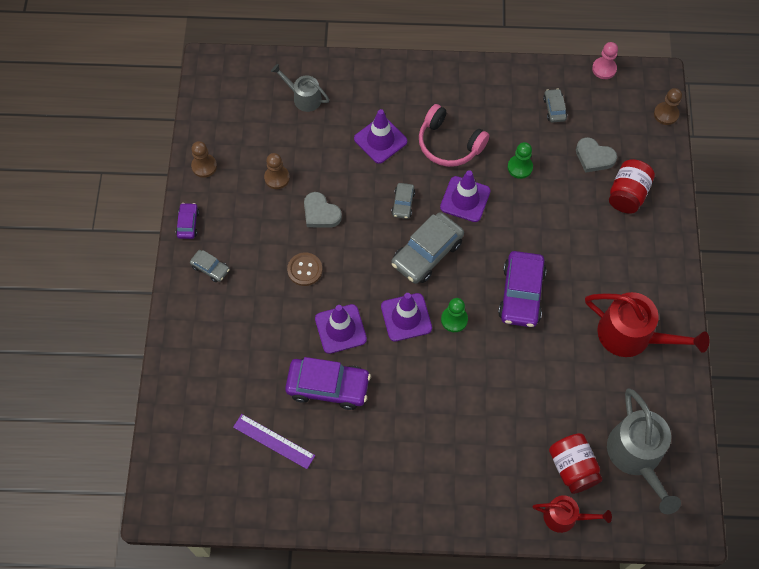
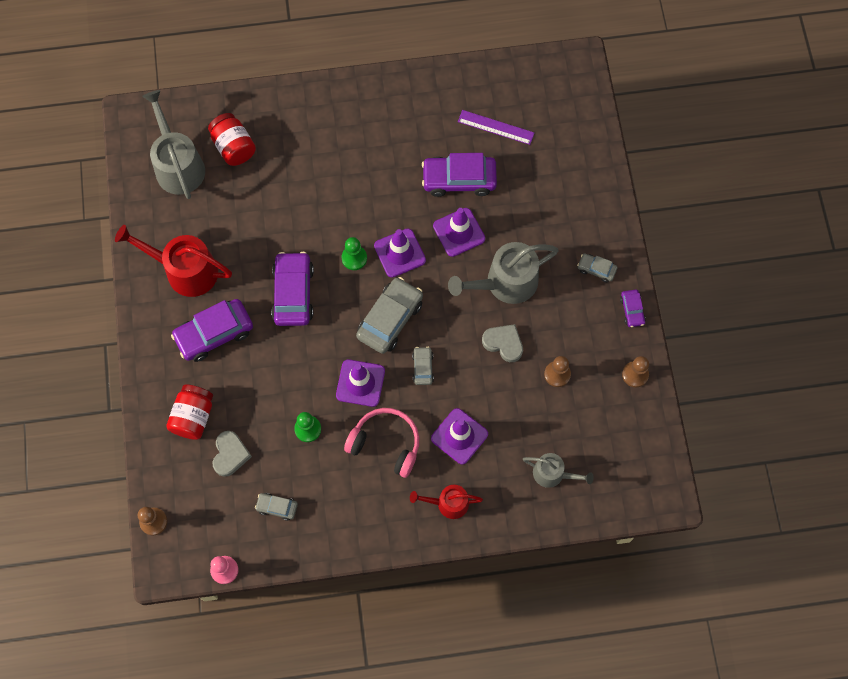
camera: 170 degrees right, 5 degrees up
(305, 270) = (505, 283): brown button -> grey watering can
(554, 109) = (277, 507): grey car -> grey car turned 120 degrees clockwise
(565, 517) = (238, 108): red watering can -> red watering can (448, 503)
(594, 157) = (230, 454): grey heart -> grey heart turned 75 degrees clockwise
(604, 267) = (214, 334): none -> purple car

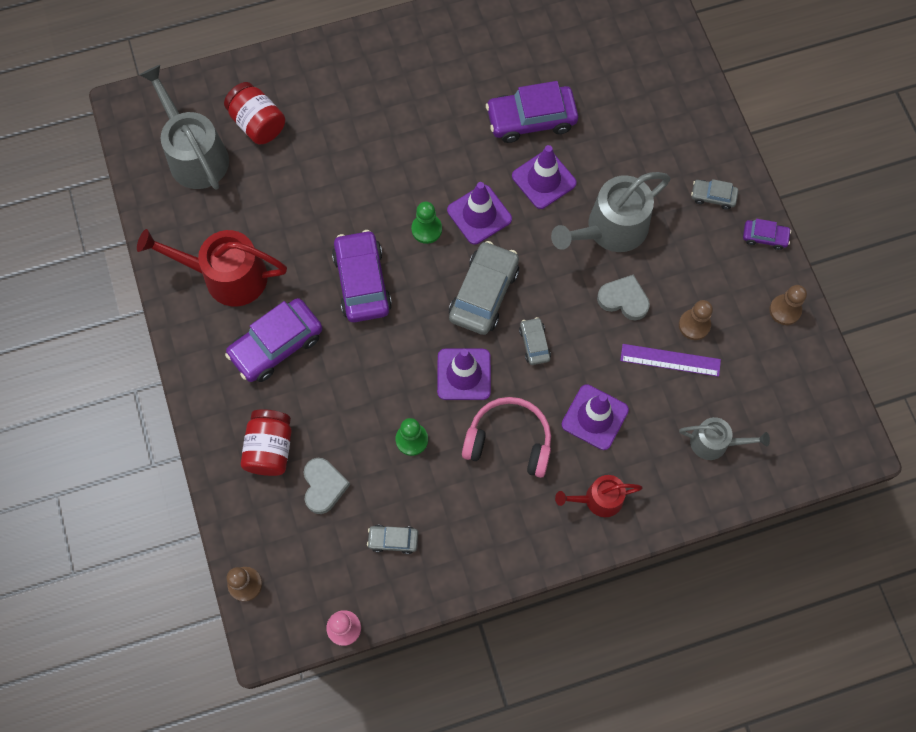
camera: 10 degrees left, 0 degrees up
(496, 127) = (561, 53): purple ruler -> purple ruler (670, 360)
(632, 310) = (764, 237): purple car -> purple car turned 60 degrees counterclockwise

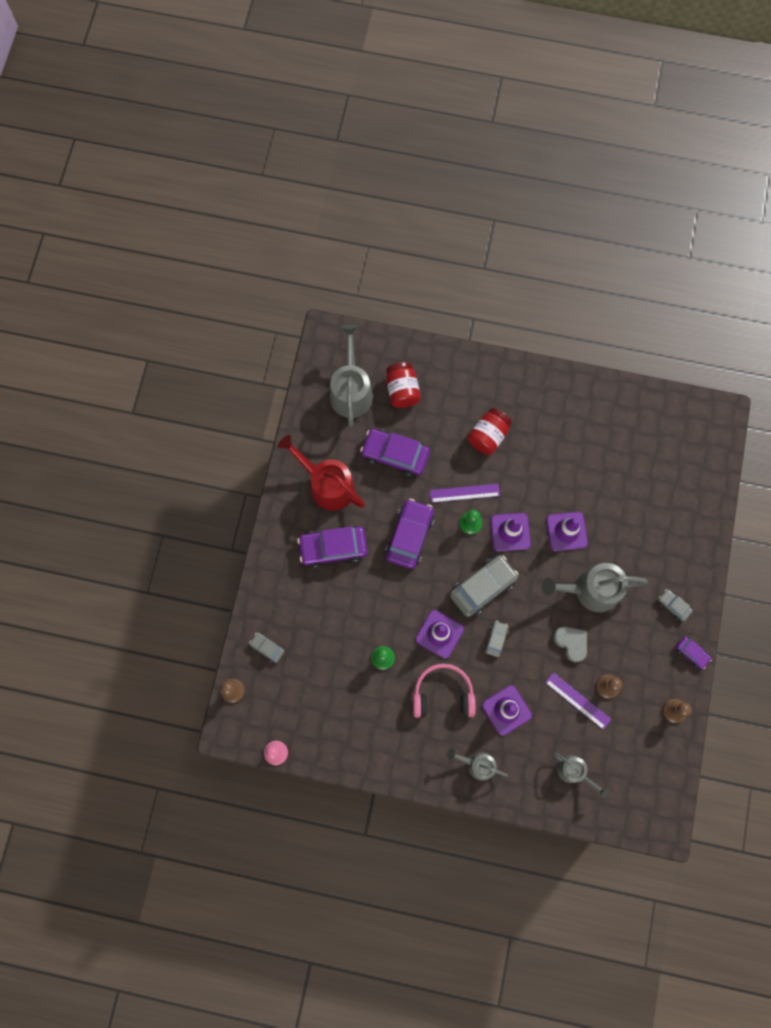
camera: 30 degrees right, 5 degrees up
(270, 449) = (293, 613): red jar -> red jar (488, 436)
(323, 486) = (312, 656): grey heart -> none
(393, 540) = (336, 715): grey car -> grey car (267, 648)
(399, 199) = (464, 493): none -> purple ruler
(509, 441) = (443, 694): pink headphones -> pink headphones turned 45 degrees counterclockwise
(531, 119) = (582, 485): purple car -> purple car (395, 455)
(598, 499) = (477, 764): red watering can -> grey watering can

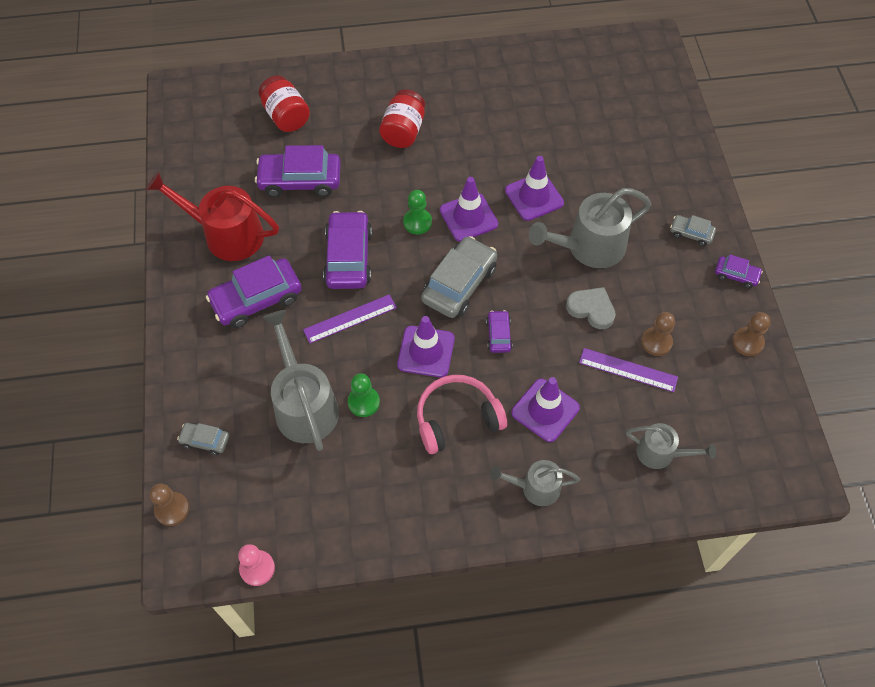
camera: 20 degrees left, 15 degrees down
(351, 390) = (224, 133): grey watering can -> grey watering can (304, 405)
(464, 493) = (398, 194): purple ruler -> purple ruler (350, 319)
(496, 639) = (498, 335): grey car -> purple car

